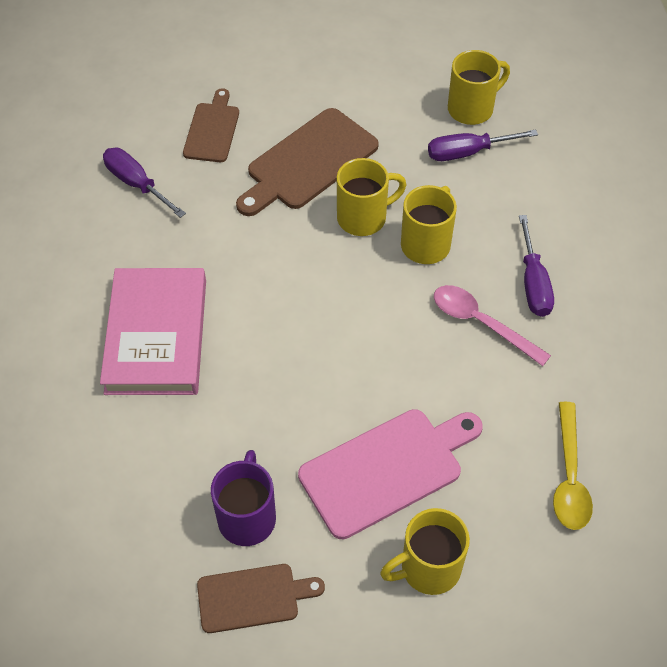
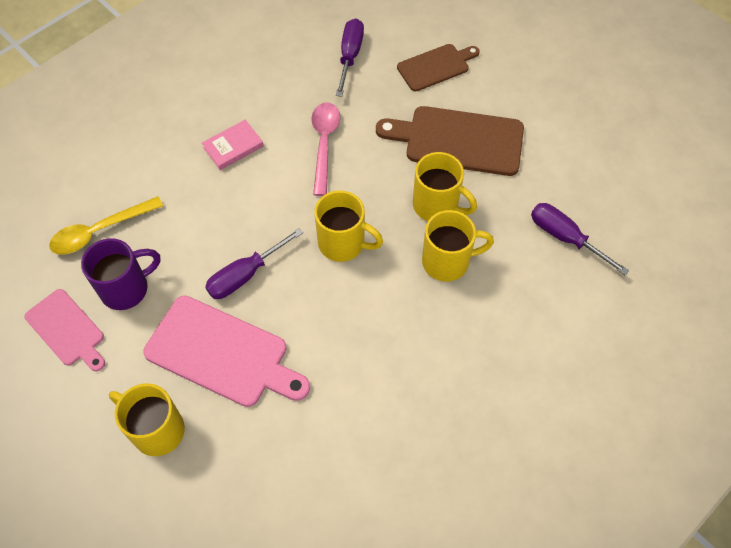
camera: 55 degrees right, 5 degrees up
(156, 336) = (233, 147): pink book -> pink book, size x0.45
(253, 598) = (67, 330): brown cutting board -> pink cutting board
(472, 108) = (614, 214): yellow mug -> yellow mug (343, 243)
(481, 323) = (402, 343): pink spoon -> pink spoon (324, 144)
(533, 282) = (472, 359): purple screwdriver -> purple screwdriver (246, 274)
(569, 477) = (303, 489): yellow spoon -> yellow spoon (100, 231)

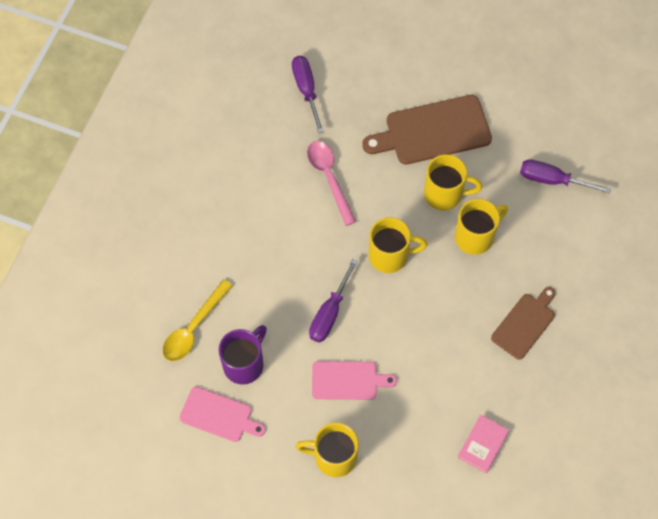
camera: 25 degrees left, 5 degrees up
(222, 354) = (348, 381): pink cutting board -> pink cutting board, size x0.61
(233, 147) = (257, 211): pink book -> pink book (482, 444)
(436, 67) = (382, 71): brown cutting board -> brown cutting board (525, 324)

